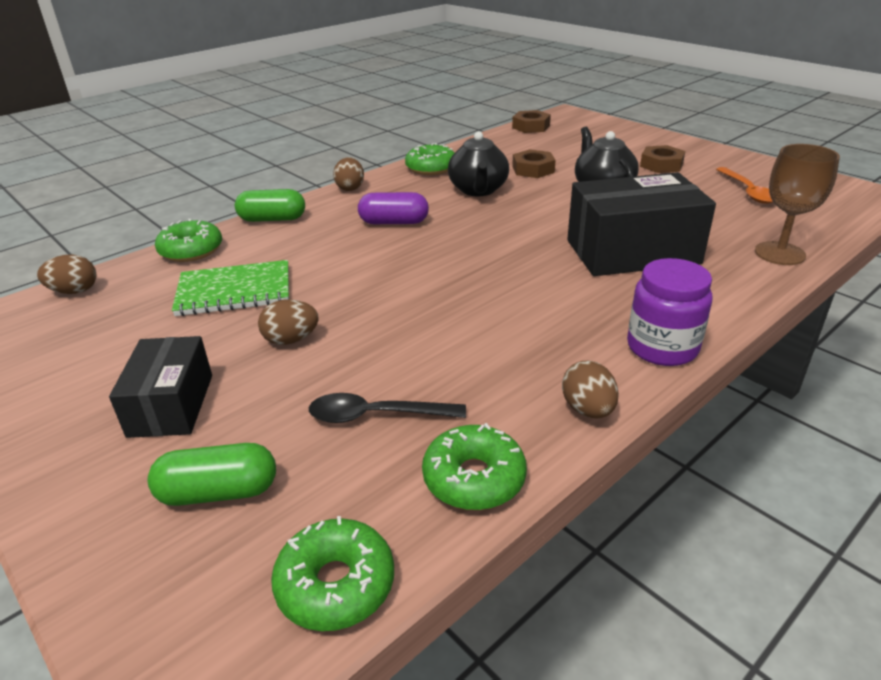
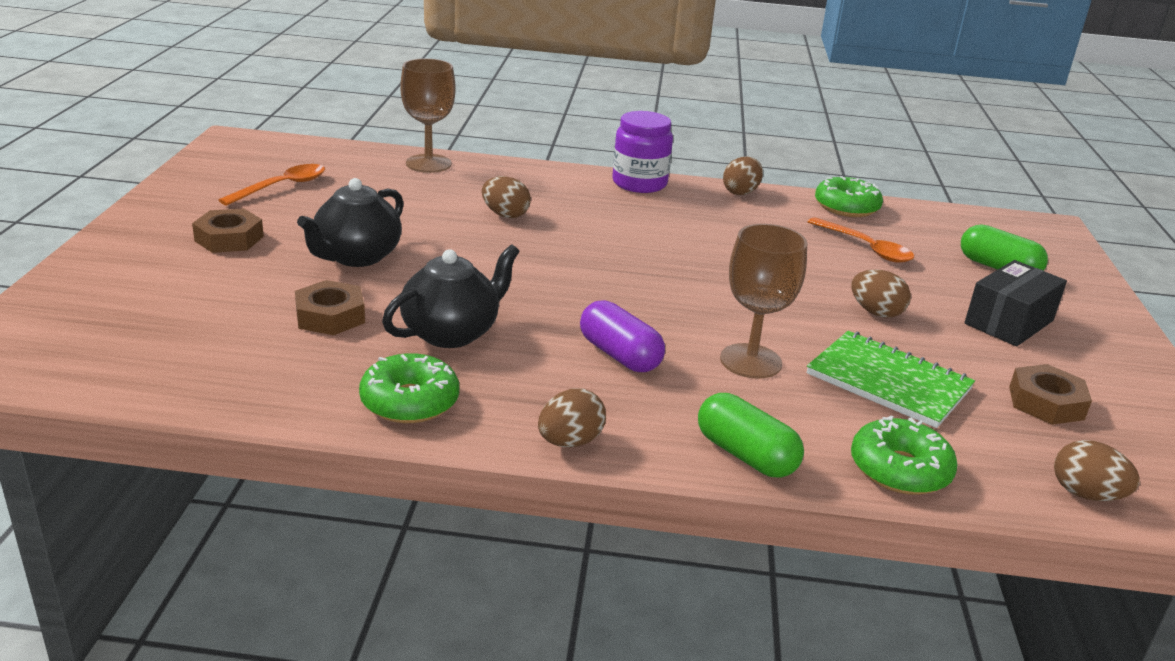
camera: 135 degrees left, 5 degrees down
(327, 257) = (750, 361): none -> brown goblet
(336, 584) = (957, 218): green donut -> none
(375, 415) = (866, 248): black spoon -> orange spoon
(531, 127) = (98, 377): brown nut -> brown nut (1046, 403)
(632, 252) = (505, 215): black box -> brown egg

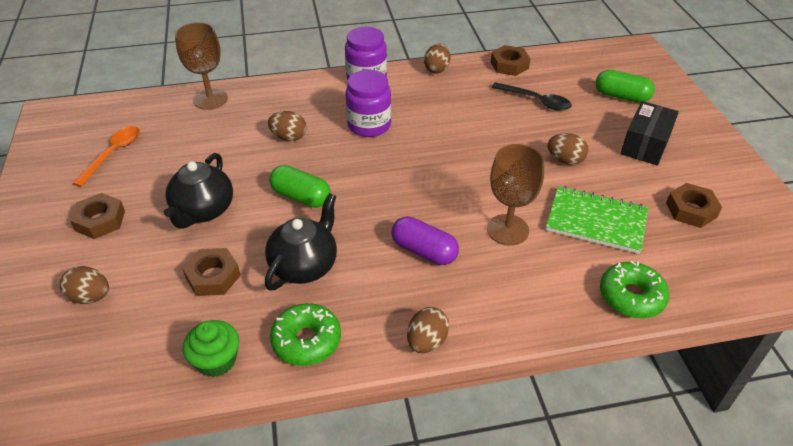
camera: 15 degrees left, 15 degrees up
(285, 392) = (216, 360): none -> green cupcake
(617, 225) = (369, 125): none -> purple jar
(745, 455) = (538, 315): green capsule -> green capsule (301, 197)
(846, 207) = (509, 65): green donut -> brown nut
(866, 248) = (536, 101): orange spoon -> black spoon
(1085, 494) = (739, 281): brown egg -> brown egg (90, 297)

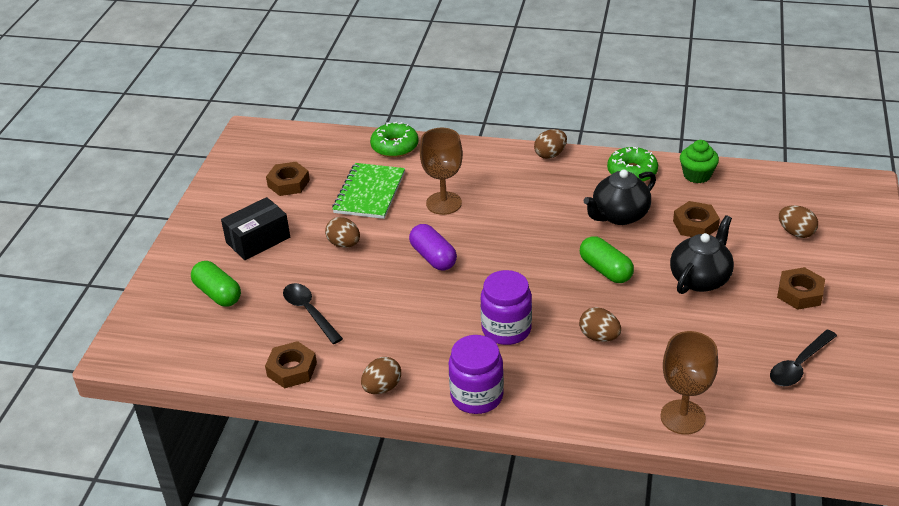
camera: 155 degrees left, 5 degrees down
(113, 154) = (798, 366): orange spoon -> black spoon
(424, 251) = (520, 204): purple capsule -> purple capsule (433, 257)
(596, 221) = (369, 193): green notebook -> green notebook turned 60 degrees clockwise

